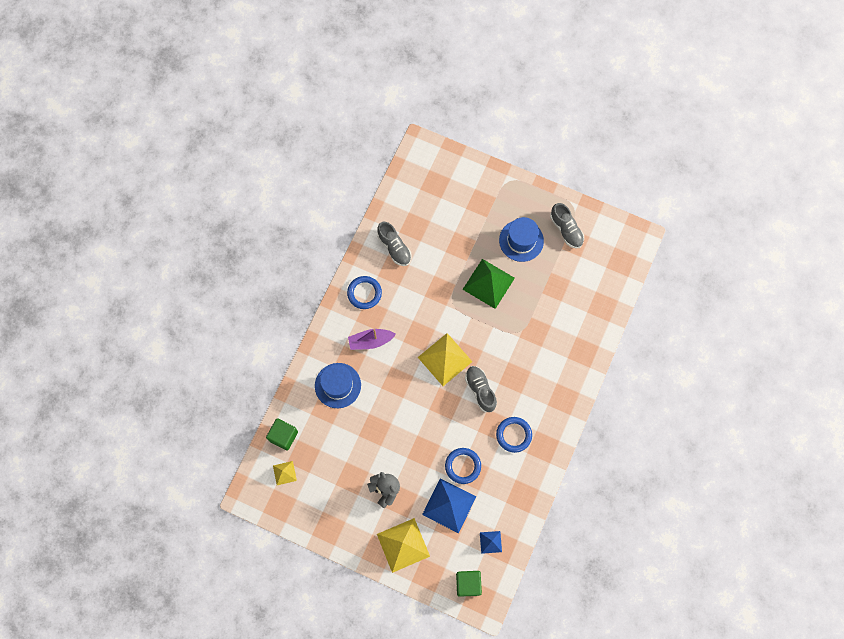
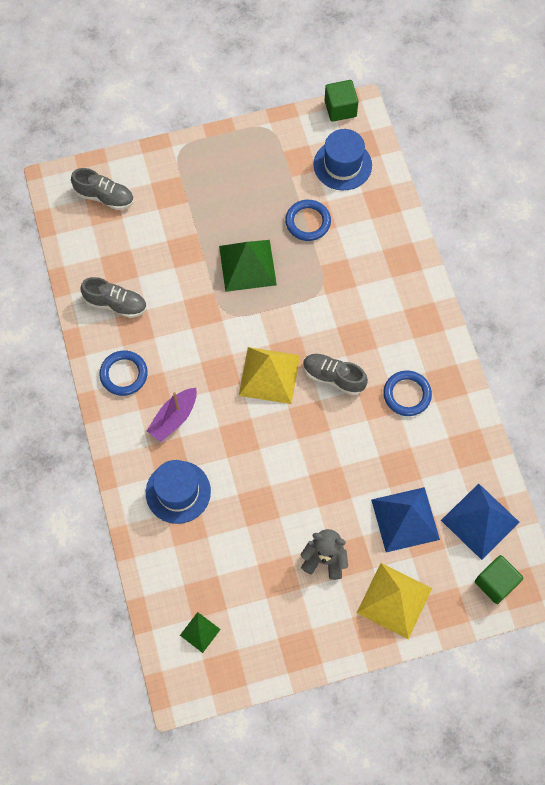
camera: 40 degrees left, 5 degrees down
(283, 436) = (164, 594): green cube -> green cube (340, 108)
(284, 473) = (200, 632): yellow pyramid -> green pyramid
(463, 466) = (383, 467): blue ring -> blue ring (308, 222)
(490, 542) = (480, 521): blue pyramid -> blue pyramid, size x1.97
(521, 240) = (243, 198): blue hat -> blue hat (342, 165)
(566, 230) = (280, 155): grey shoe -> grey shoe (105, 197)

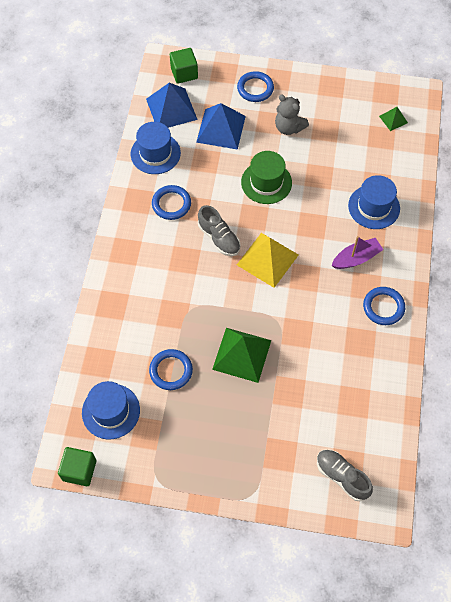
camera: 155 degrees left, 5 degrees down
(116, 304) = (368, 369): grey shoe -> none
(315, 469) = (266, 182): none -> green hat
(394, 600) = (255, 88): yellow pyramid -> blue ring
(462, 450) = (155, 153): none -> blue hat

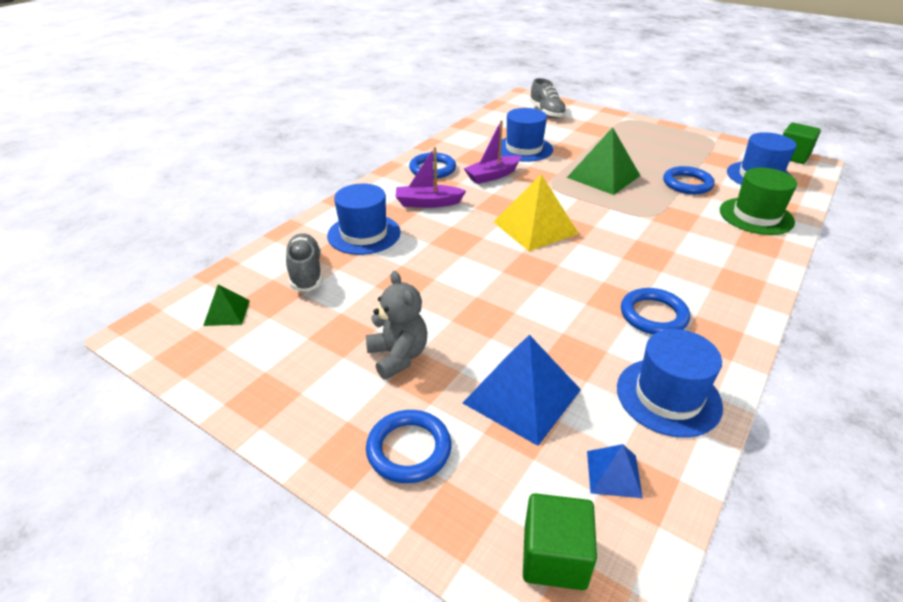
camera: 155 degrees left, 25 degrees down
(171, 109) = (613, 473): blue pyramid -> blue pyramid, size x0.51
(219, 238) = (591, 261): grey shoe -> grey shoe (306, 272)
(266, 182) = (487, 297): green hat -> green hat (756, 216)
(327, 377) = (524, 149): none -> blue hat
(330, 317) = (492, 175): none -> purple boat

